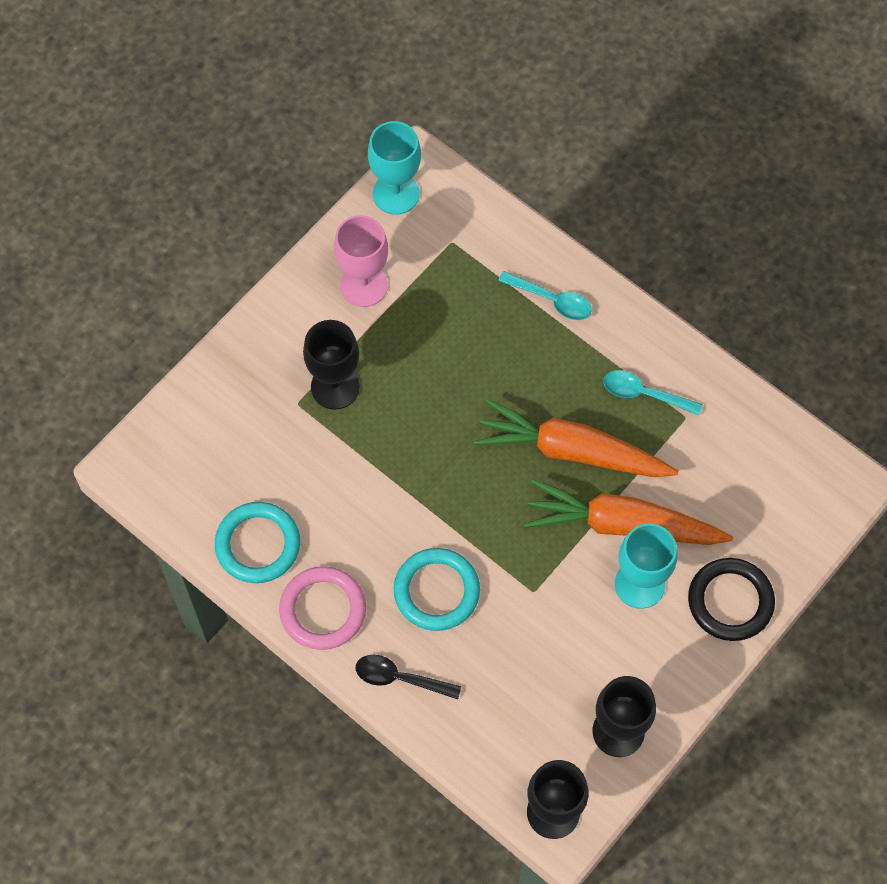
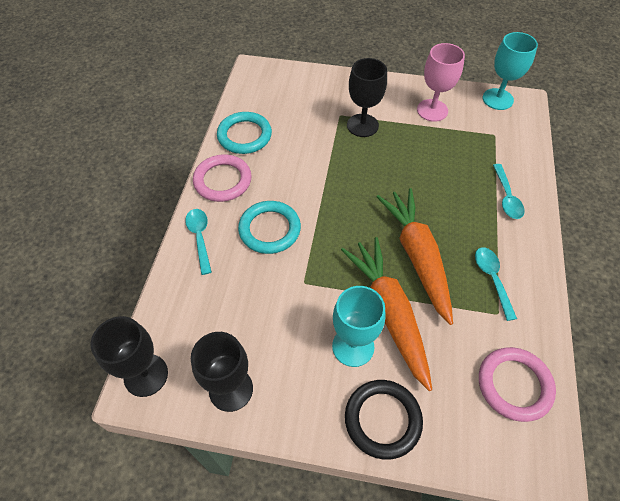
camera: 60 degrees right, 10 degrees down
(400, 678) = (200, 238): black spoon -> turquoise spoon
(765, 458) = (514, 385): none -> pink ring

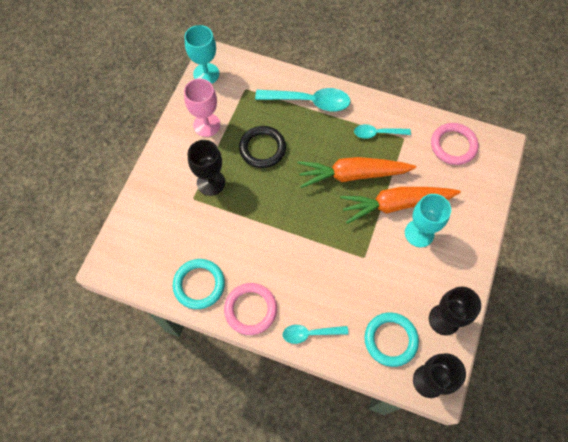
camera: 80 degrees left, 10 degrees up
(269, 229) = (311, 276): turquoise ring -> turquoise ring (390, 340)
(382, 419) = (470, 226): black ring -> black ring (262, 148)
(506, 197) = (309, 101): turquoise spoon -> turquoise spoon, size x1.71

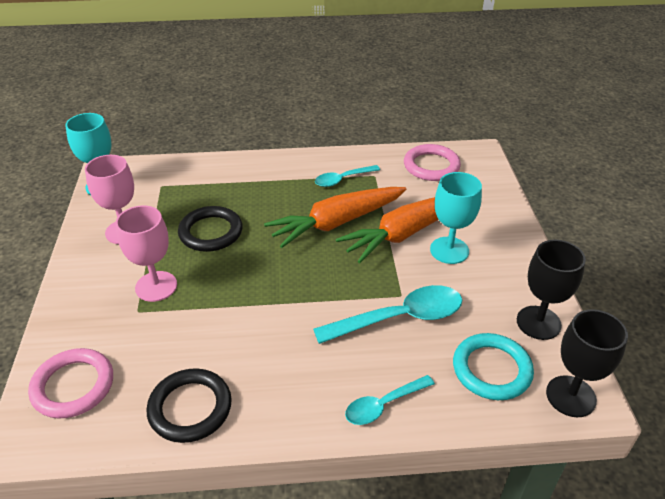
camera: 25 degrees left, 25 degrees down
(199, 285) = (190, 408): turquoise ring -> black ring
(211, 182) = (156, 286): black goblet -> pink goblet
(250, 309) = (283, 409): pink ring -> pink ring (73, 386)
(309, 101) = (247, 175): turquoise spoon -> turquoise spoon (399, 318)

